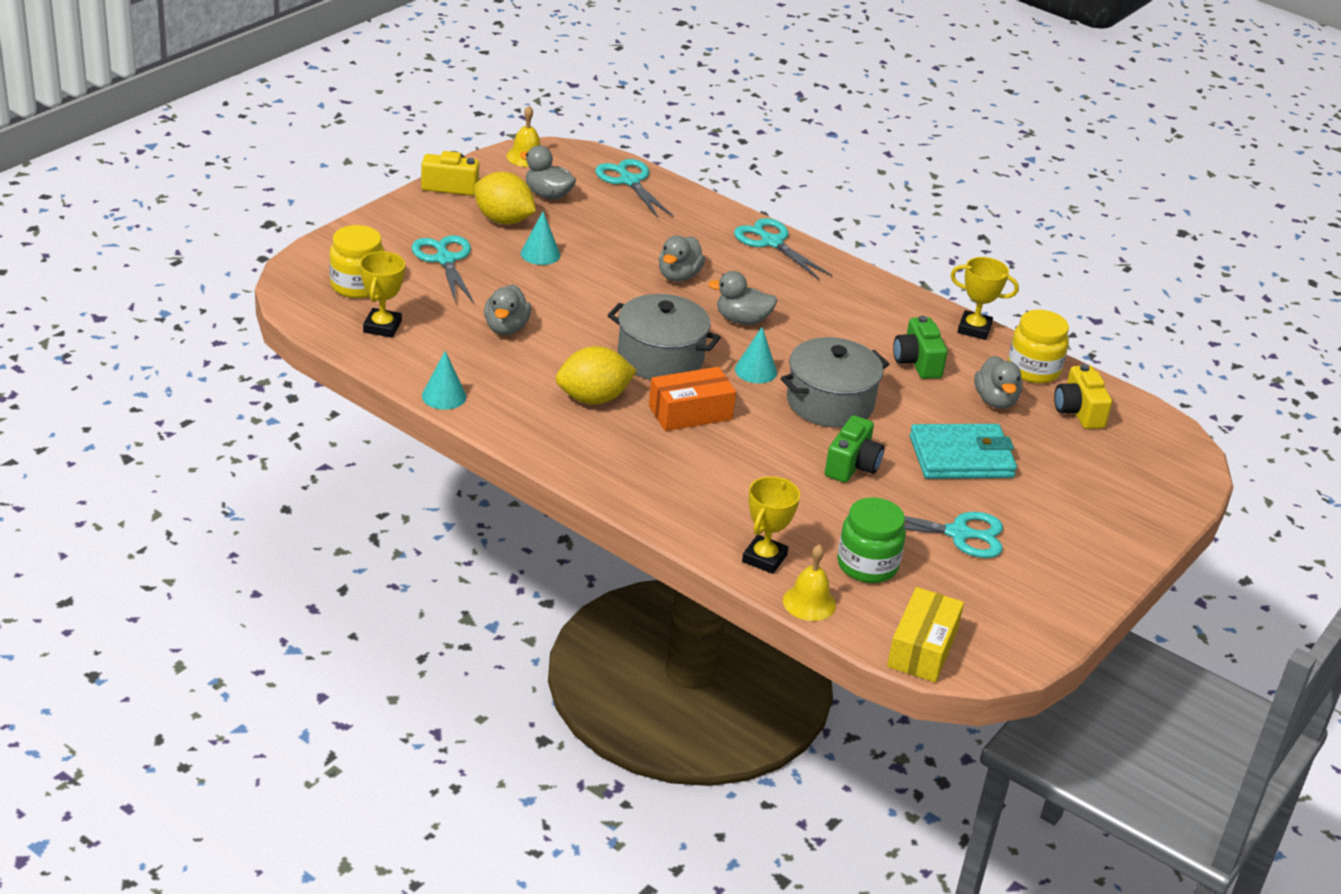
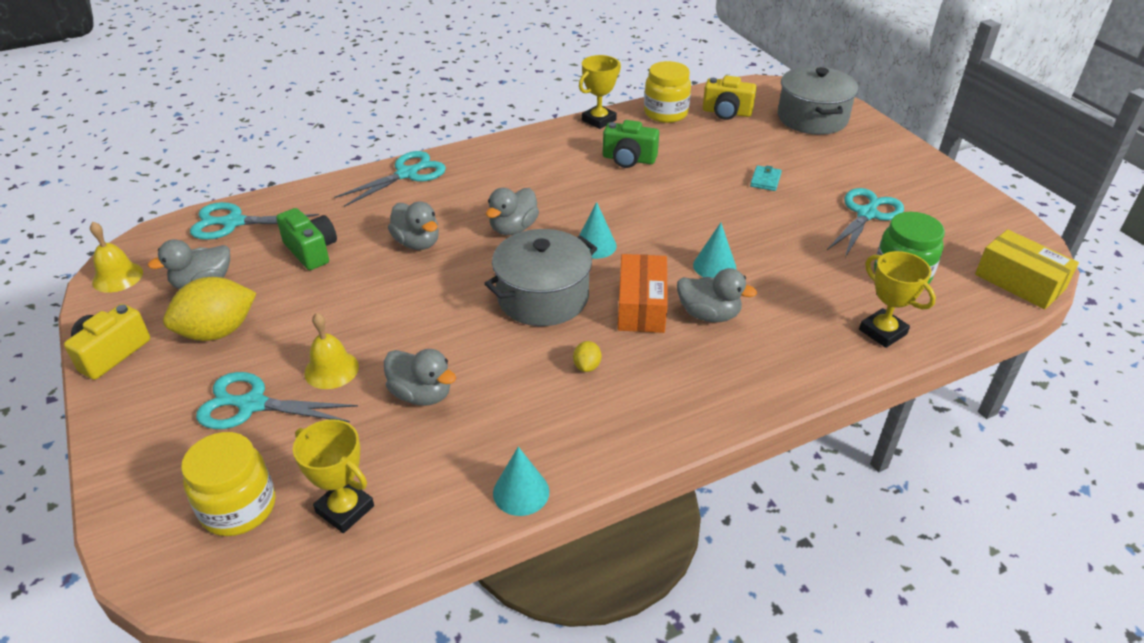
camera: 60 degrees left, 5 degrees up
(540, 254) = (305, 323): turquoise cone -> turquoise cone (714, 266)
(593, 398) = (587, 366): yellow lemon -> yellow lemon, size x0.44
(772, 242) = (407, 174): turquoise scissors -> turquoise scissors turned 150 degrees clockwise
(809, 602) = (951, 325): yellow bell -> yellow bell (331, 369)
(830, 403) = (663, 220): grey pot -> grey pot (812, 118)
(852, 465) = (758, 237): green camera -> green camera (311, 251)
(961, 457) = (765, 180): turquoise wallet -> turquoise wallet, size x0.42
(995, 401) = (697, 141): grey duck -> grey duck (709, 314)

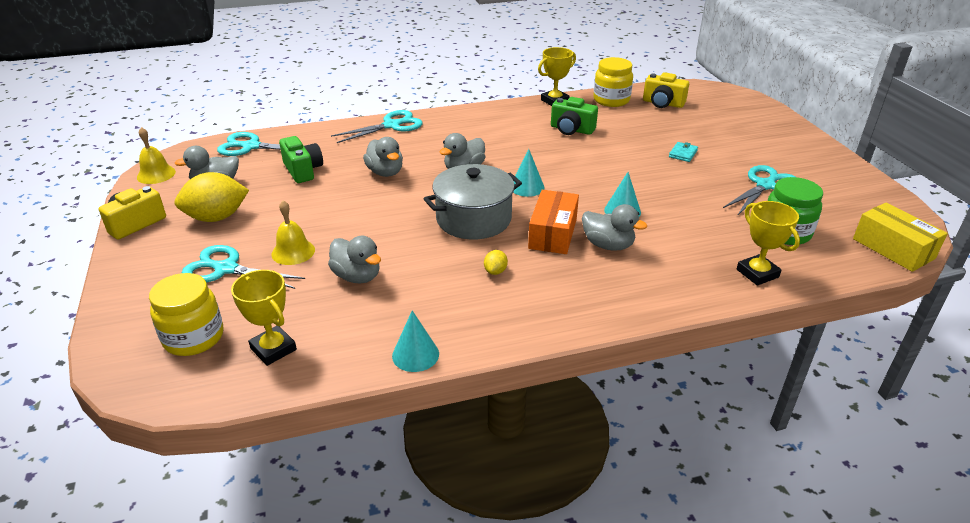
camera: 10 degrees right, 5 degrees down
(812, 118) = (735, 113): grey pot -> none

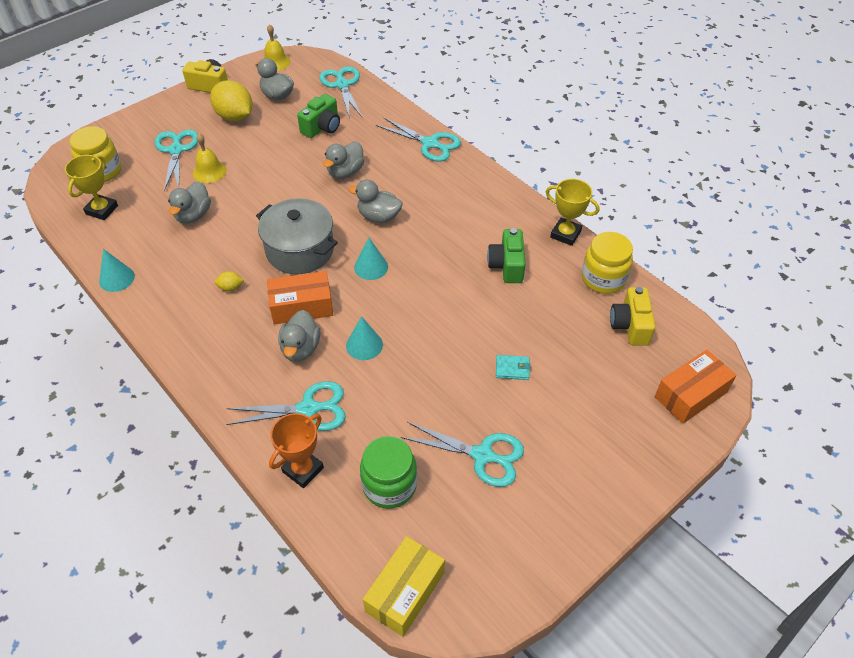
camera: 65 degrees right, 15 degrees up
(686, 256) = (308, 409): none -> turquoise scissors
(735, 102) = (690, 394): none -> orange box
(757, 273) = (303, 470): yellow trophy -> orange trophy

